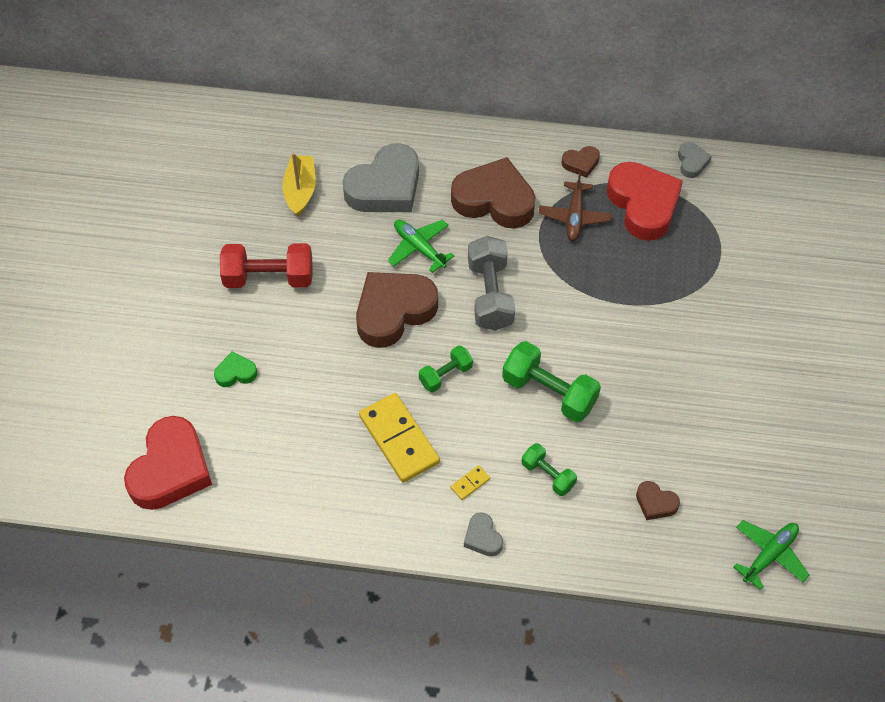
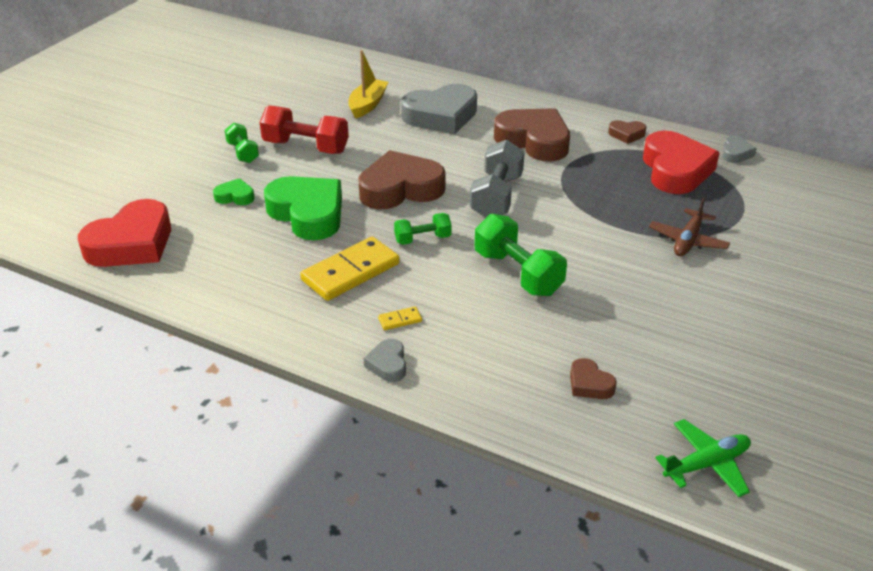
camera: 20 degrees right, 20 degrees down
(320, 375) = (308, 214): none -> green heart
(399, 439) = (351, 272): yellow domino -> yellow domino turned 60 degrees clockwise
(419, 248) = (448, 156): green plane -> none
(548, 475) = (483, 333): green dumbbell -> green dumbbell (243, 152)
(574, 216) = (604, 164): brown plane -> brown plane (688, 240)

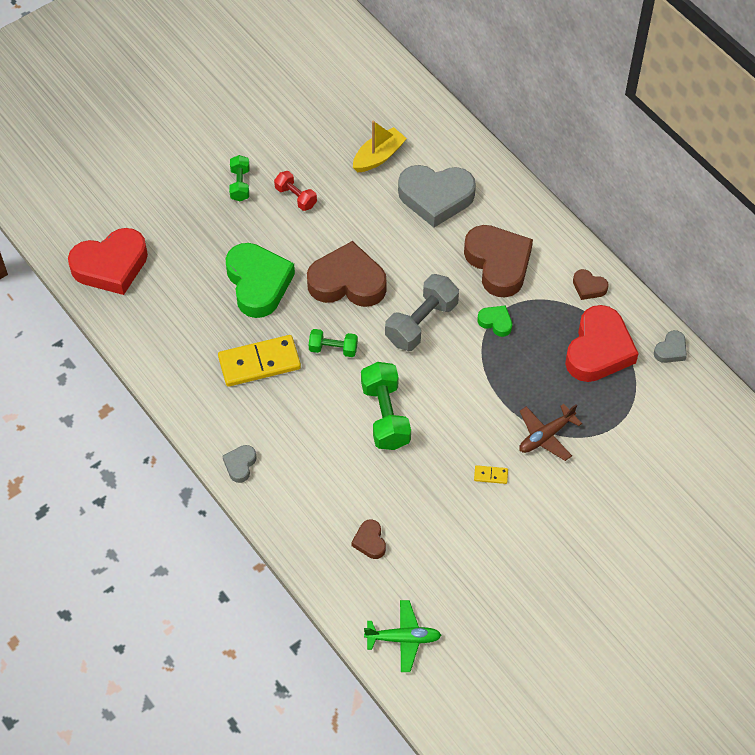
camera: 25 degrees right, 20 degrees up
(235, 196) = (210, 240): green heart -> green heart (496, 322)
(306, 147) = (296, 197): red dumbbell -> red dumbbell, size x0.58
(400, 320) = (270, 427): yellow domino -> yellow domino (491, 475)

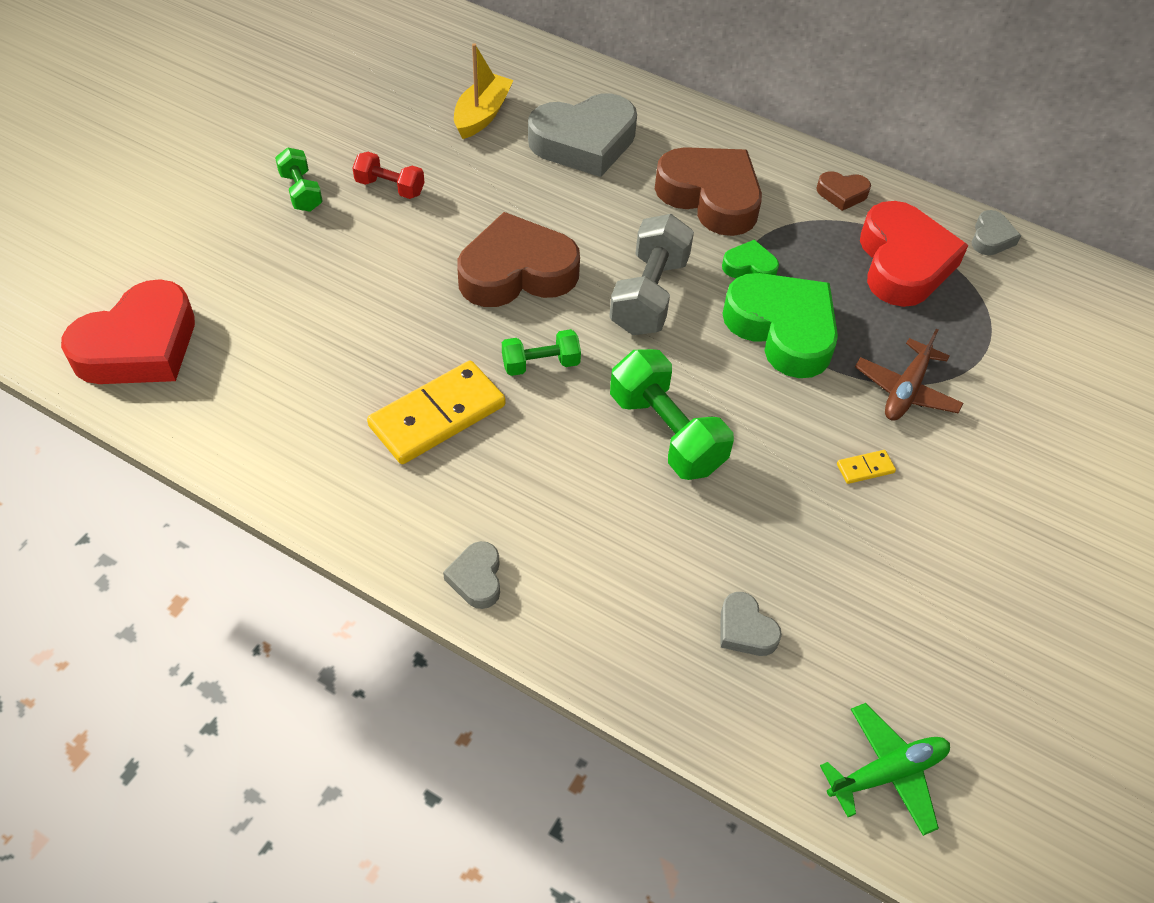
camera: 25 degrees left, 5 degrees down
(258, 283) = (385, 308): green heart -> green heart (782, 330)
(370, 541) = (745, 629): brown heart -> grey heart

